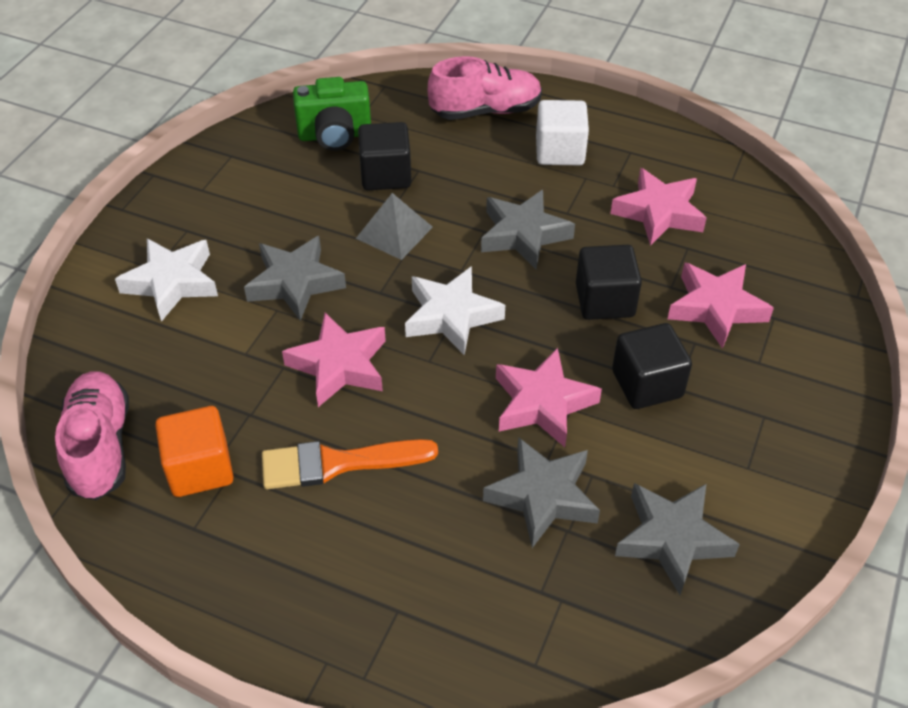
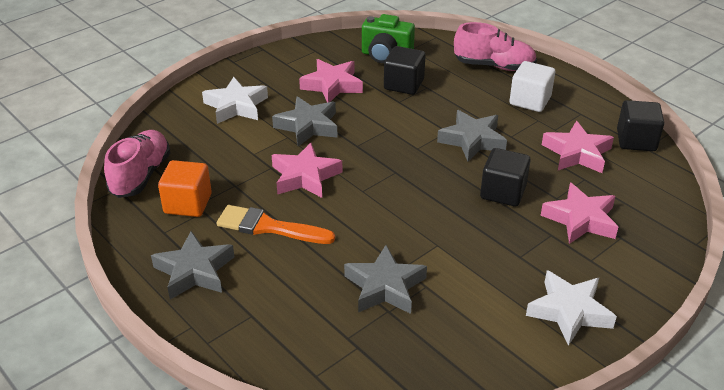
camera: 25 degrees right, 10 degrees down
(394, 232) = (388, 116): grey pyramid -> none
(451, 316) = (393, 171): white star -> white star (569, 312)
(543, 403) = (420, 236): pink star -> pink star (332, 85)
(647, 384) = (500, 247): black cube -> black cube (636, 140)
(672, 539) = (455, 340): grey star -> grey star (194, 271)

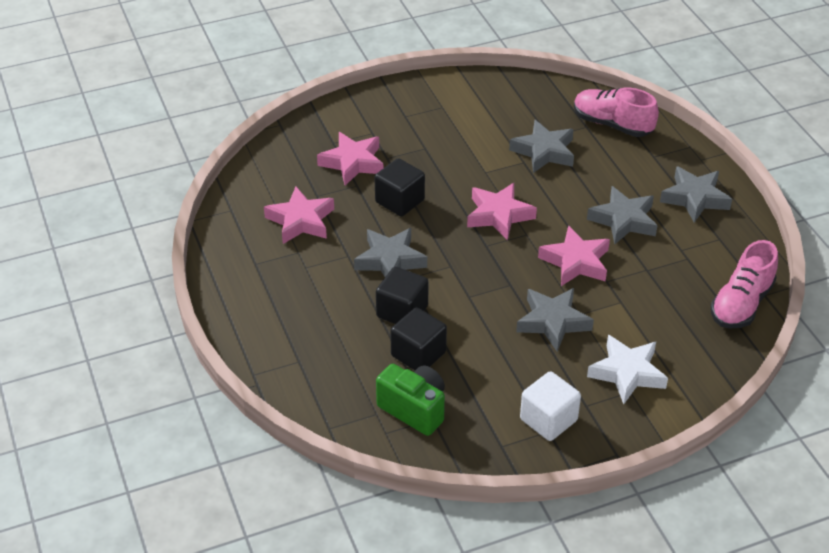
camera: 160 degrees left, 5 degrees up
(188, 204) = (695, 261): orange cube -> none
(269, 227) = (623, 220): orange brush -> grey star
(332, 85) = (503, 375): pink star -> pink star (499, 215)
(494, 66) = (294, 354): pink shoe -> pink shoe (612, 124)
(530, 101) = (294, 293): white cube -> white cube (548, 420)
(569, 312) = (418, 105): white star -> none
(636, 140) = (232, 219): black cube -> black cube (402, 311)

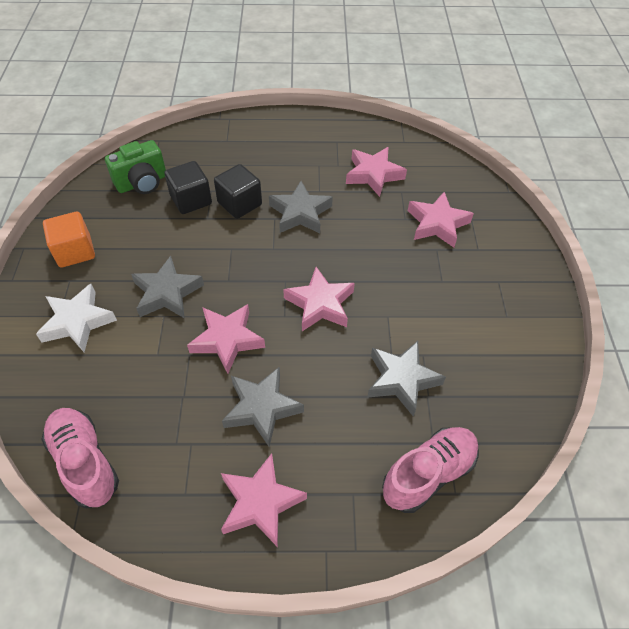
camera: 110 degrees right, 10 degrees up
(399, 201) = (371, 240): black cube -> none
(548, 420) = (75, 251): white cube -> orange cube
(695, 198) = (260, 503): grey star -> pink star

